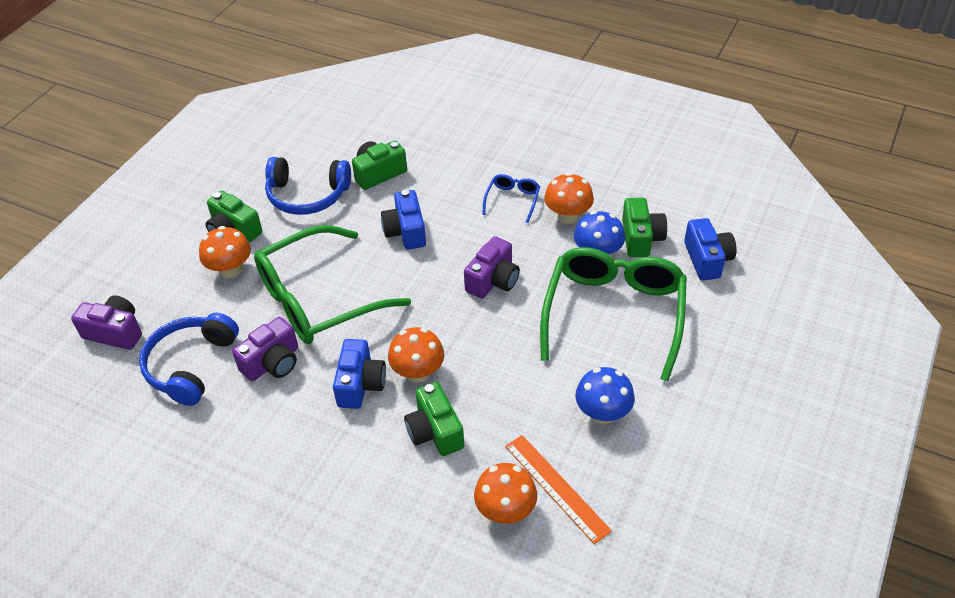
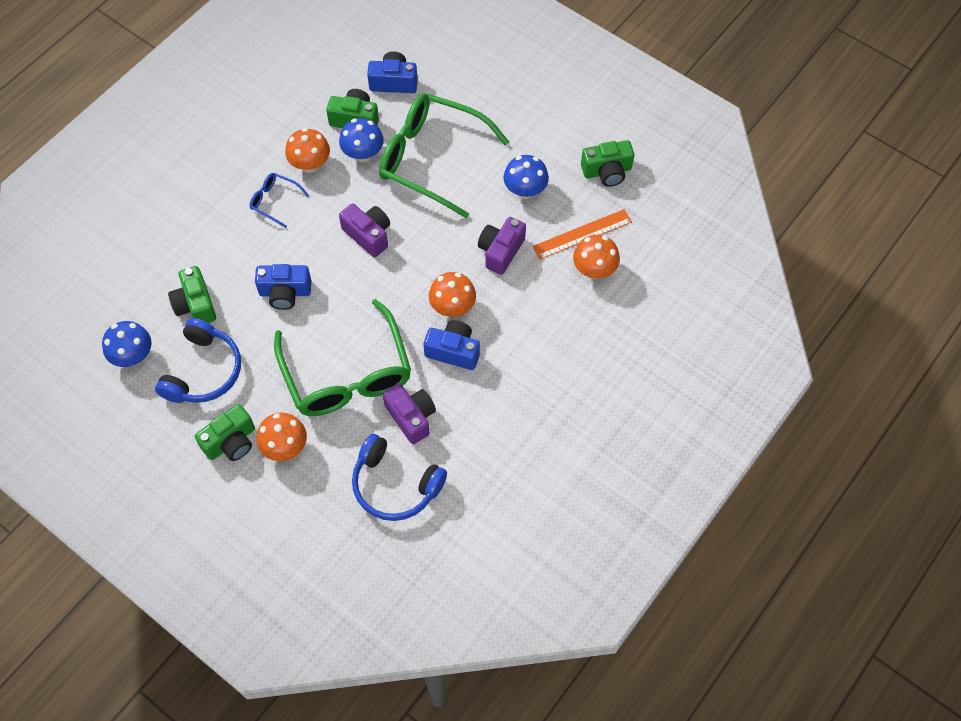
camera: 80 degrees left, 15 degrees up
(115, 332) = (335, 553): purple camera -> purple camera (500, 251)
(317, 148) = (133, 356): none -> blue mushroom
(435, 431) = (514, 304): green camera -> green camera (607, 171)

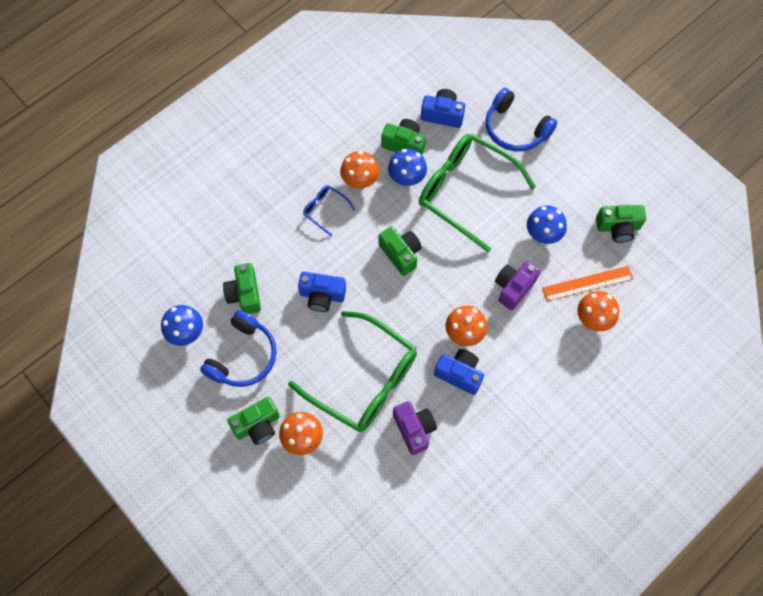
camera: 10 degrees right, 5 degrees up
(347, 374) = (365, 380): green glasses -> green glasses turned 45 degrees counterclockwise
(368, 235) = (401, 254): purple camera -> green camera
(395, 485) = (391, 489): blue headphones -> blue headphones (515, 129)

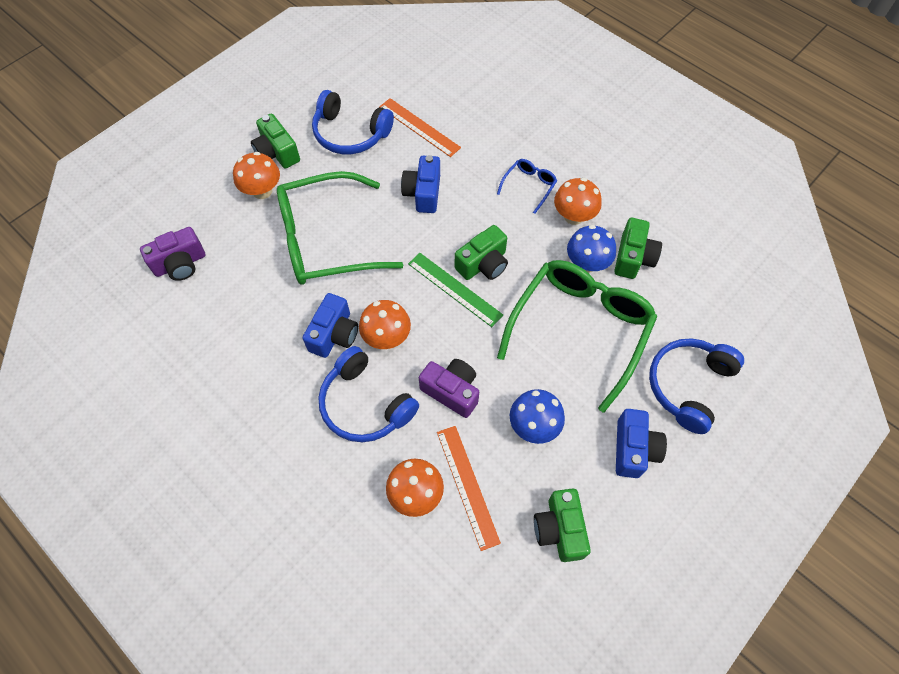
camera: 85 degrees right, 5 degrees down
(186, 332) = (374, 87): blue mushroom -> none
(244, 294) = (419, 127): green camera -> orange ruler
(365, 380) = (325, 240): green glasses -> green glasses turned 45 degrees clockwise
(414, 429) = (268, 292): purple camera -> purple camera (180, 264)
(423, 278) = (454, 289): none -> green ruler
(442, 114) = (687, 297): blue camera -> blue camera (634, 449)
(522, 351) = (365, 404): none -> blue headphones

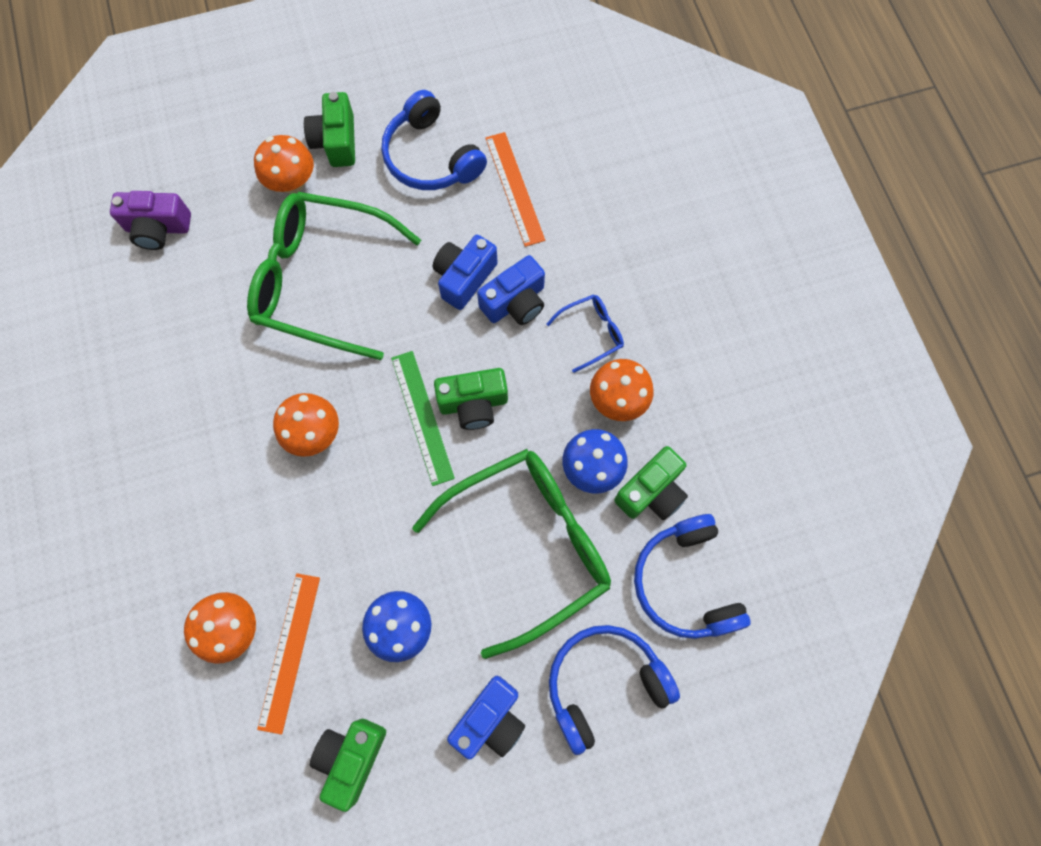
camera: 30 degrees right, 10 degrees up
(334, 334) = (262, 399): blue camera -> blue camera (515, 302)
(365, 404) = (244, 498): blue headphones -> blue headphones (685, 582)
(452, 391) = (341, 536): purple camera -> none

